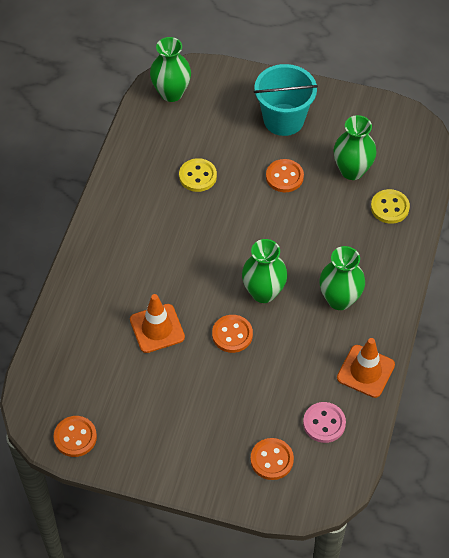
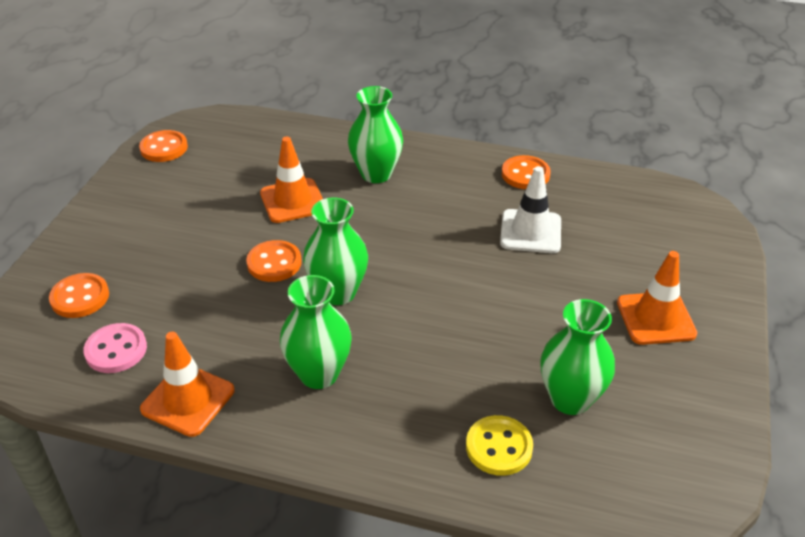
camera: 90 degrees right, 15 degrees down
(171, 93) = (670, 207): green vase -> green vase (376, 174)
(198, 176) = (530, 232): yellow button -> white traffic cone
(283, 119) = (656, 318): turquoise bucket -> orange traffic cone
(284, 177) = (543, 317): orange button -> orange button (525, 174)

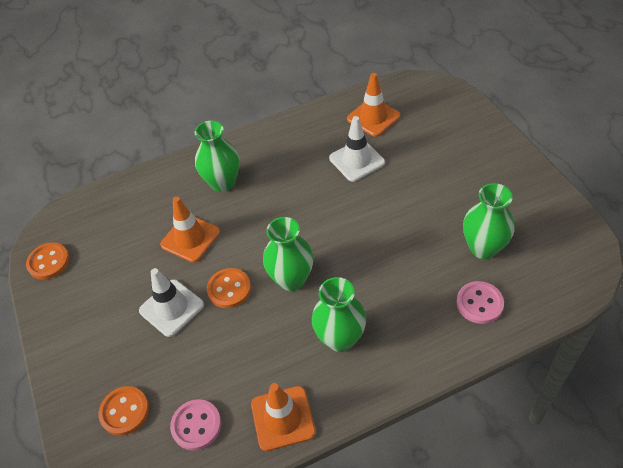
camera: 35 degrees left, 10 degrees up
(210, 245) = (171, 308): none -> white traffic cone
(499, 447) = (479, 303): yellow button -> pink button
(525, 174) = (313, 124): orange button -> none
(656, 318) = (474, 169): orange traffic cone -> orange traffic cone (373, 117)

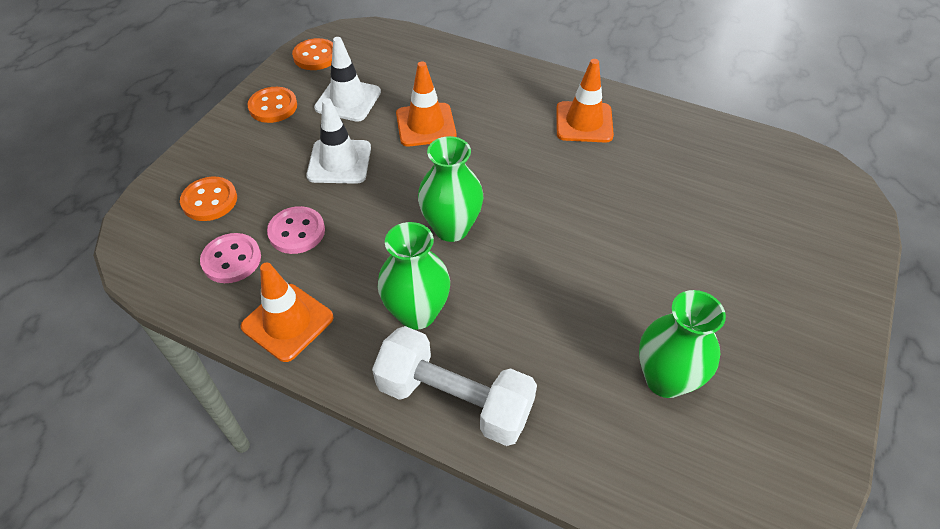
camera: 45 degrees right, 0 degrees up
(223, 183) = (511, 106): green vase -> none
(229, 289) = (396, 188): orange button -> orange button (273, 106)
(357, 160) = (655, 187): white traffic cone -> white traffic cone (348, 100)
(373, 117) = (730, 164): orange traffic cone -> orange traffic cone (584, 122)
(417, 357) = (454, 400): none -> white dumbbell
(479, 303) = (582, 422): pink button -> pink button (297, 232)

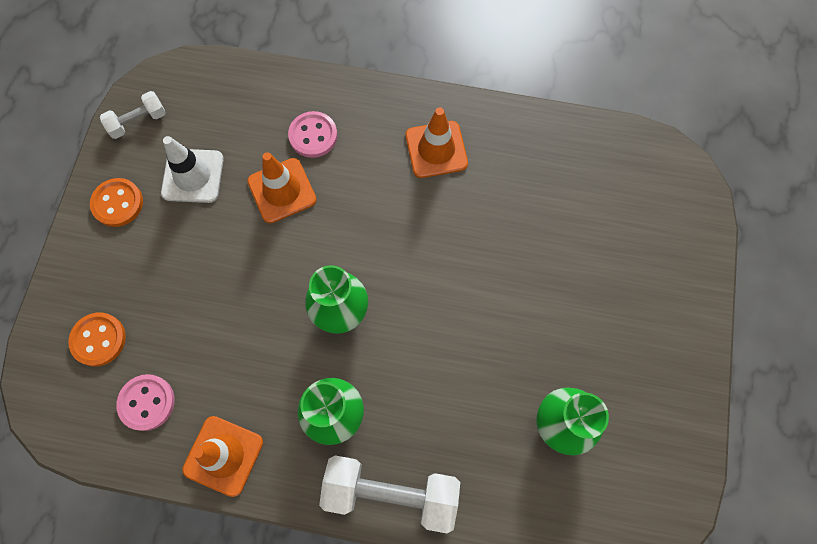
camera: 15 degrees left, 20 degrees up
(297, 232) = (197, 354): pink button -> pink button (313, 136)
(315, 56) = (138, 121): orange button -> white dumbbell
(339, 162) = (210, 259): white traffic cone -> none

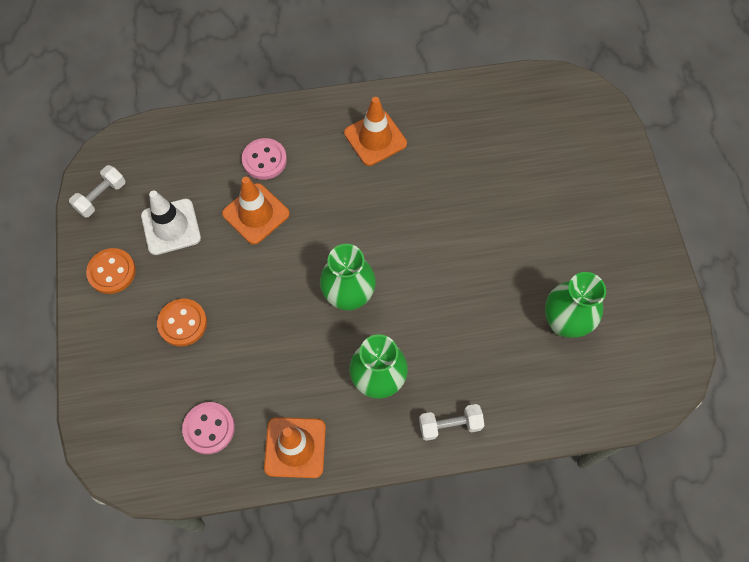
camera: 20 degrees left, 5 degrees down
(98, 340) = (143, 391): orange button -> orange button (182, 323)
(391, 492) = (450, 425): white dumbbell -> white dumbbell, size x0.53

